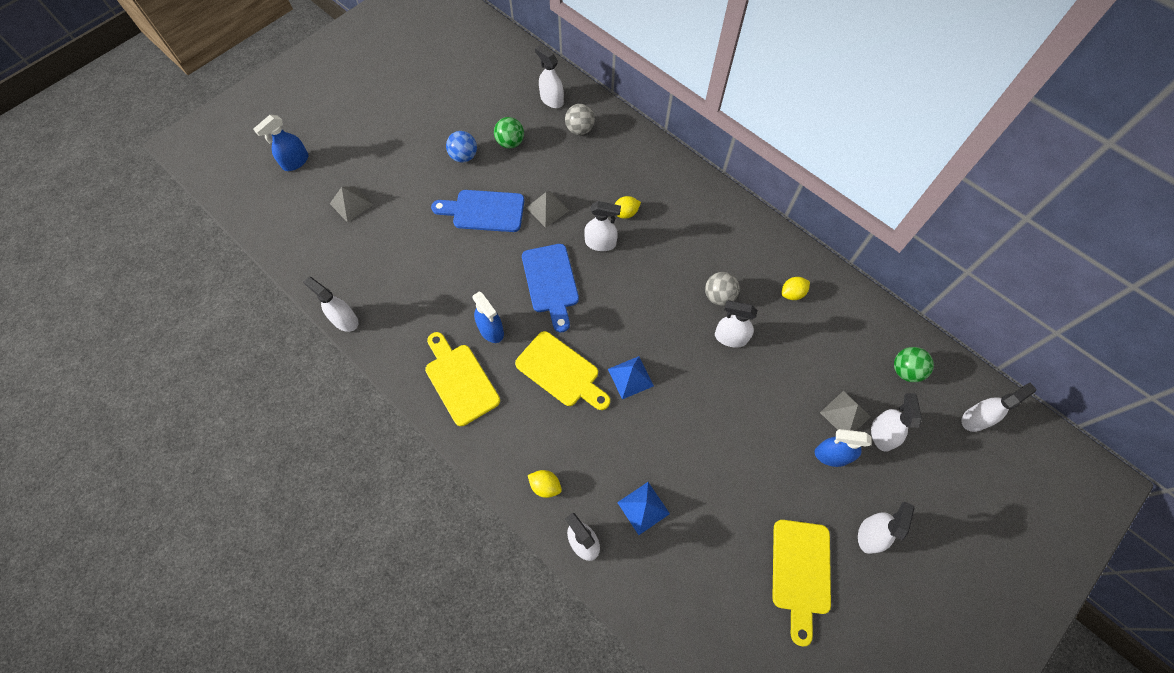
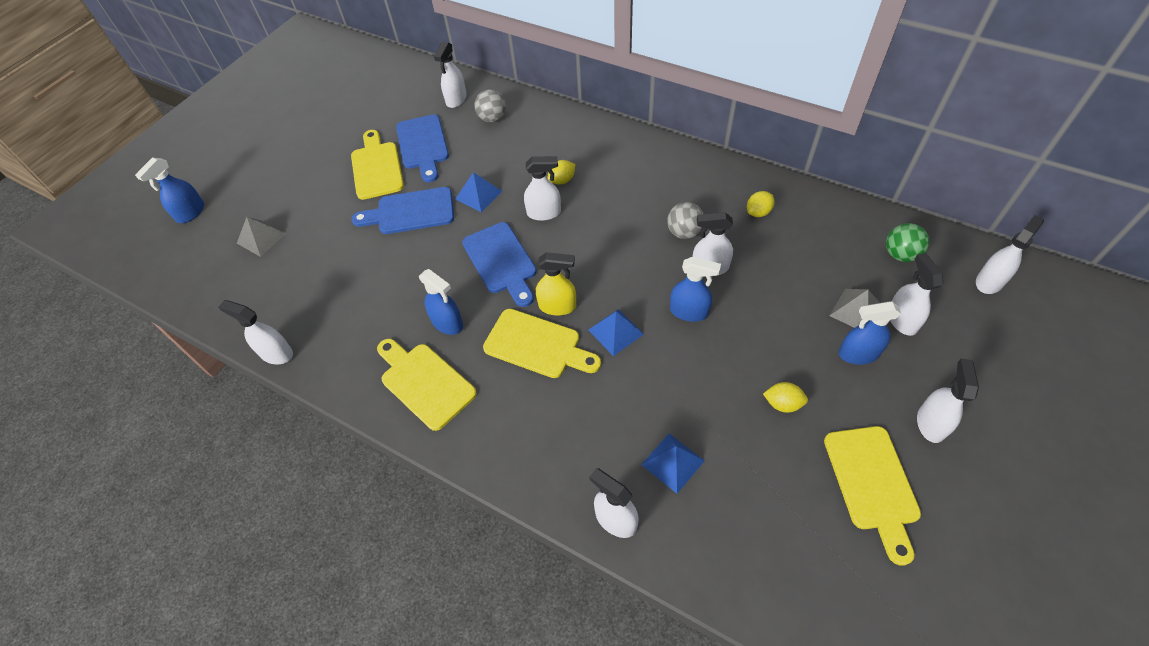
camera: 10 degrees left, 10 degrees down
(464, 156) = (376, 168): blue ball -> yellow cutting board
(510, 143) = (423, 145): green ball -> blue cutting board
(545, 486) = (553, 469): yellow lemon -> yellow lemon (782, 404)
(547, 209) = (478, 195): grey pyramid -> blue pyramid
(551, 100) = (456, 99): white spray bottle -> white spray bottle turned 105 degrees counterclockwise
(588, 339) = (557, 306): none -> yellow spray bottle
(699, 375) = (689, 312): none -> blue spray bottle

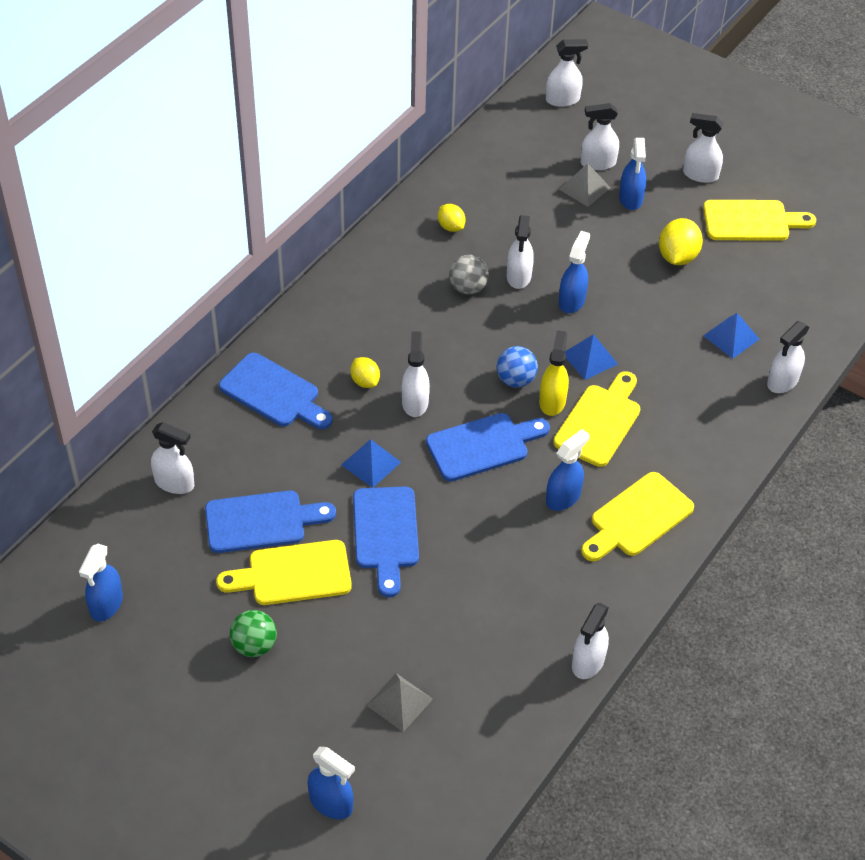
camera: 90 degrees left, 5 degrees down
(359, 88) = (106, 604): none -> blue spray bottle
(492, 118) = (229, 443): grey ball -> none
(542, 133) = (274, 393): none -> blue cutting board
(579, 277) = (515, 380): none -> blue ball
(782, 404) = (677, 257): yellow lemon -> yellow lemon, size x1.61
(900, 254) = (524, 144): green ball -> green ball (254, 645)
(989, 281) = (563, 100): white spray bottle -> white spray bottle turned 120 degrees clockwise

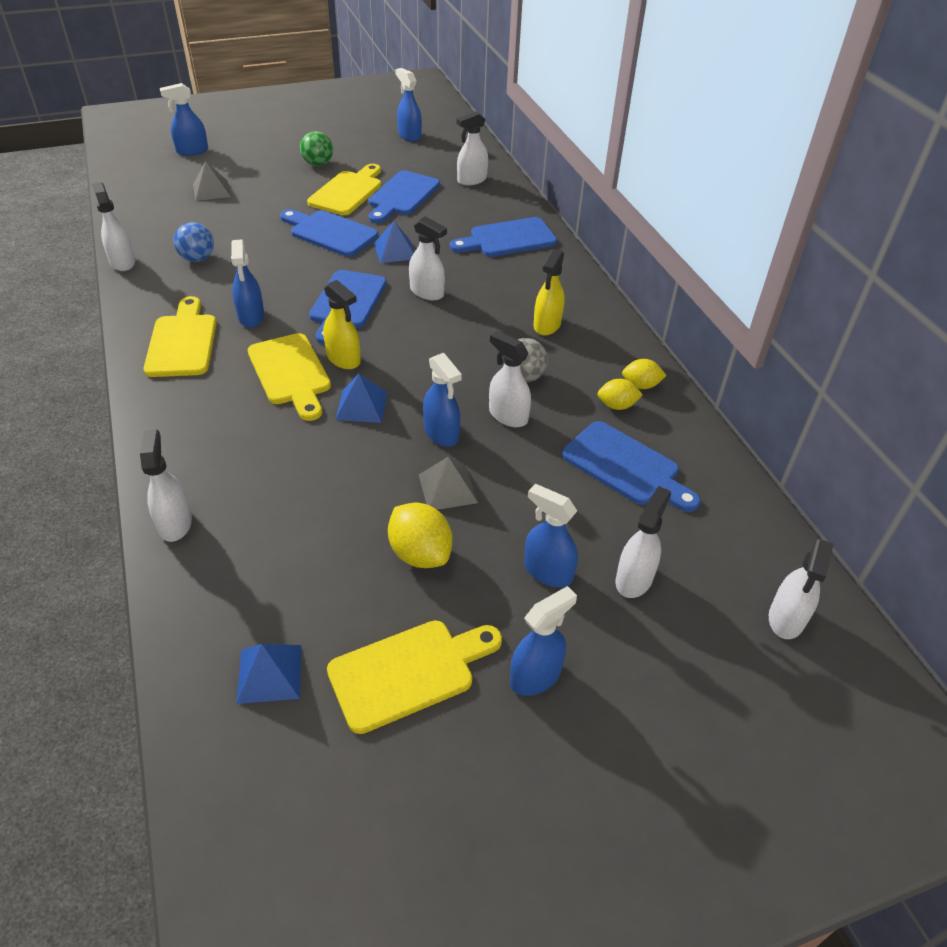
camera: 125 degrees right, 5 degrees down
(365, 381) = (475, 279): yellow lemon -> yellow lemon (641, 385)
(389, 304) = (547, 325): none -> yellow spray bottle
(509, 200) = (625, 466): none -> blue cutting board
(515, 380) = (389, 351): blue ball -> blue ball (197, 259)
(584, 188) = (598, 539): grey pyramid -> grey pyramid (447, 488)
(700, 175) = (536, 676): white spray bottle -> blue spray bottle
(731, 337) = (271, 522): blue pyramid -> blue pyramid (270, 673)
(751, 221) = (408, 672): yellow cutting board -> yellow cutting board turned 150 degrees counterclockwise

